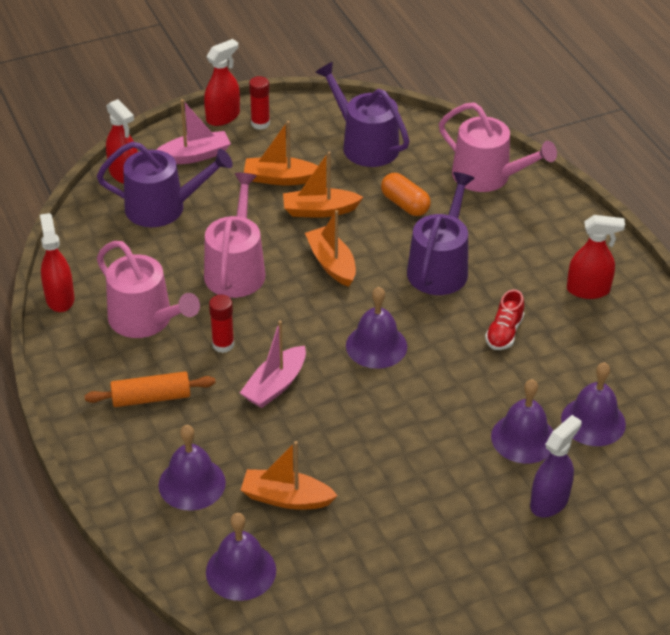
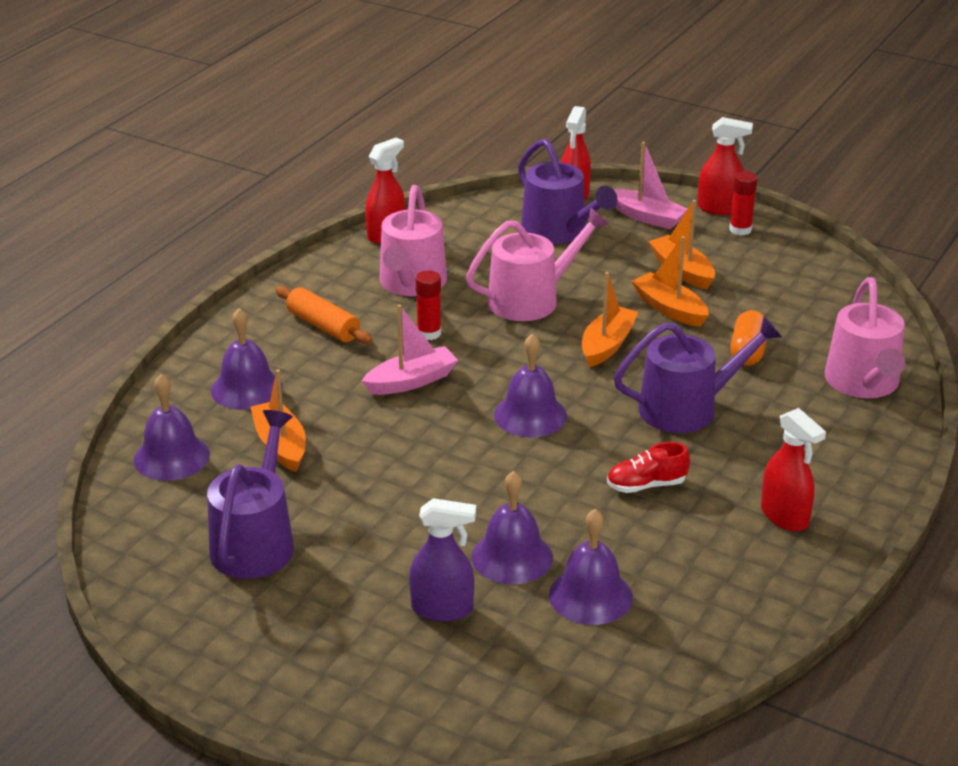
camera: 55 degrees right, 10 degrees down
(275, 385) = (411, 381): pink boat -> pink boat turned 150 degrees clockwise
(365, 145) = (798, 295): purple watering can -> purple watering can (255, 542)

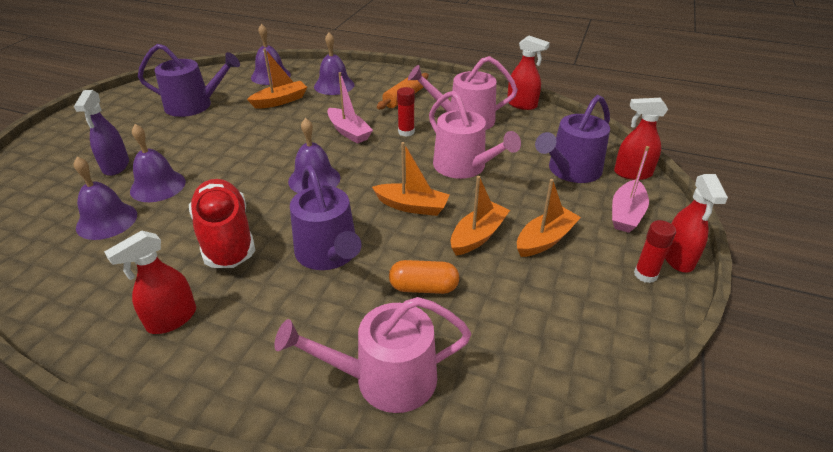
camera: 80 degrees right, 5 degrees up
(646, 485) = (226, 238): red shoe -> red shoe, size x1.97

